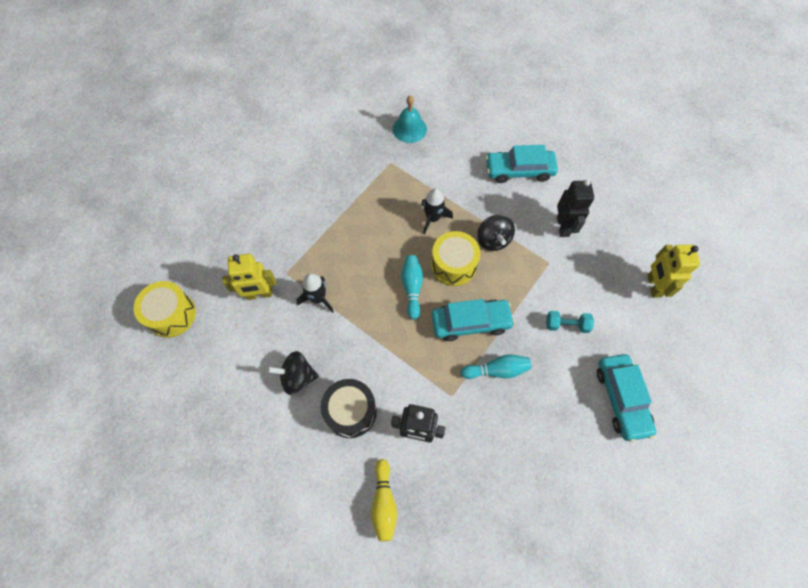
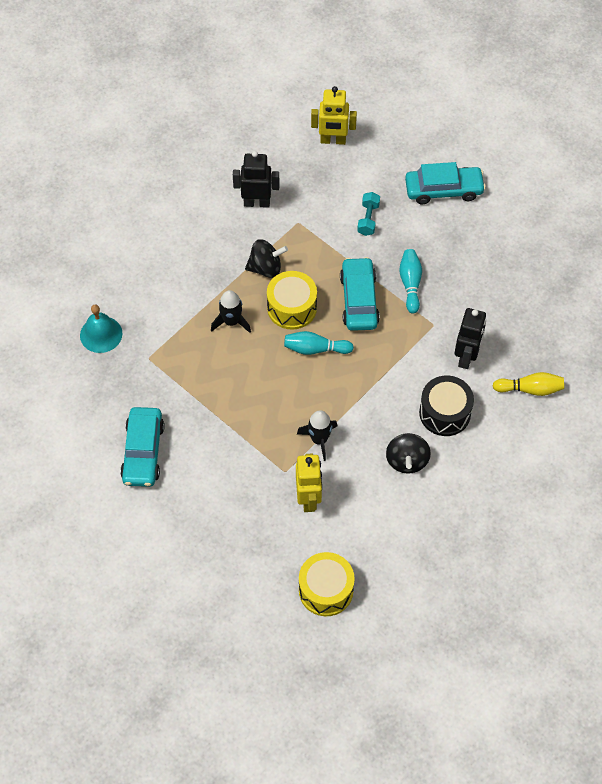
camera: 85 degrees left, 5 degrees down
(519, 170) = (179, 231): turquoise car -> turquoise car (143, 452)

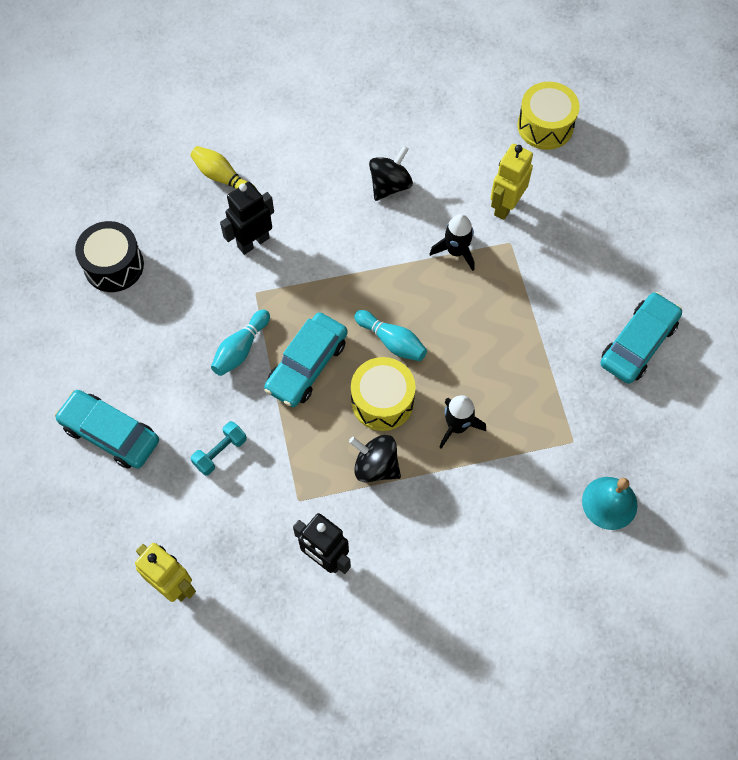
camera: 145 degrees left, 5 degrees up
(445, 413) = (319, 205): black drum -> black drum (114, 265)

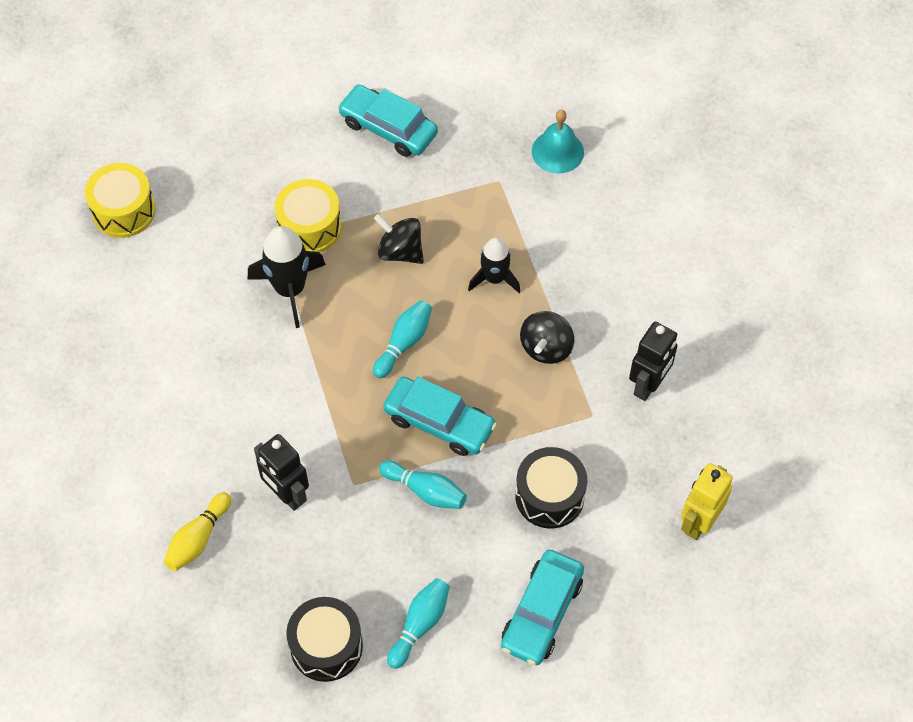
camera: 95 degrees left, 5 degrees down
(118, 336) = (420, 625): none -> turquoise bowling pin
(220, 452) = (549, 496): turquoise dumbbell -> black drum
(382, 401) = (474, 347): yellow drum -> yellow drum (309, 227)
(390, 185) = (205, 359): black spinning top -> black spinning top (400, 251)
(456, 251) = (290, 289): black rocket -> black rocket, size x1.52
(505, 206) = (230, 245): yellow robot -> none

